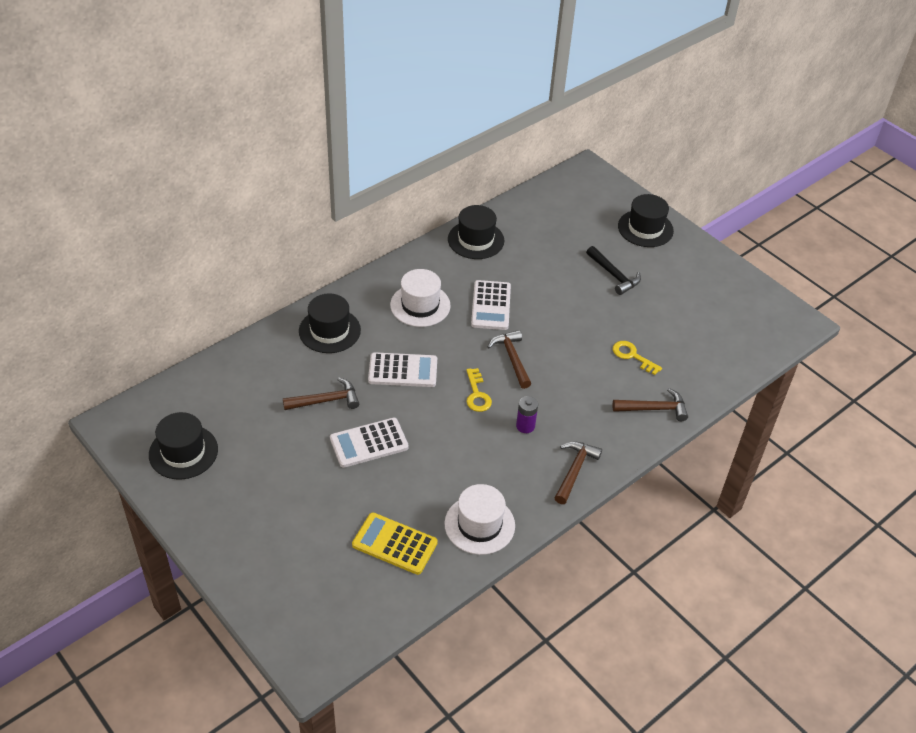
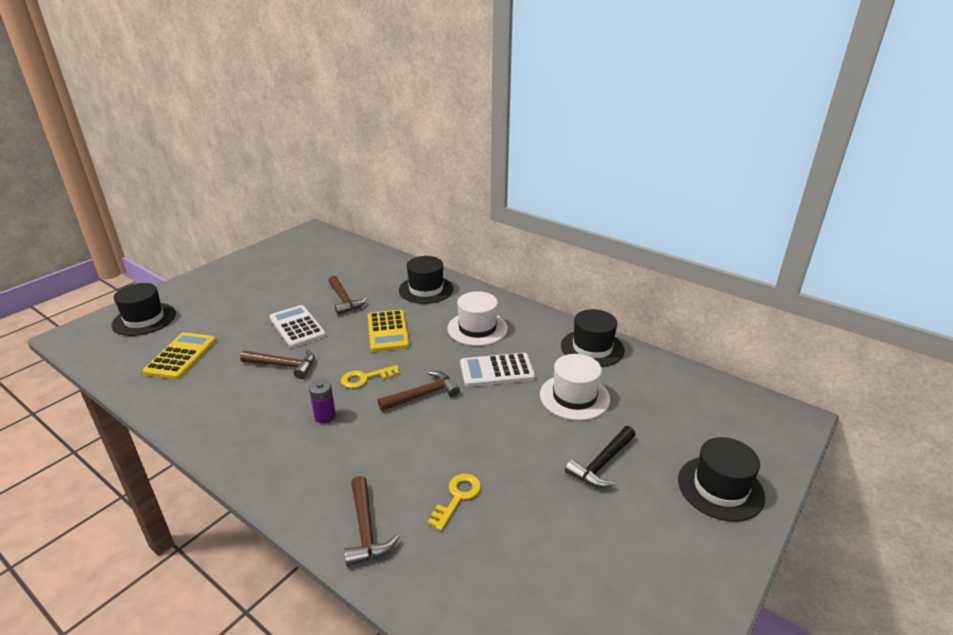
camera: 80 degrees right, 15 degrees down
(183, 452) = (286, 255): black hat -> black hat (144, 319)
(403, 370) = (388, 331): white calculator -> yellow calculator
(479, 524) = (193, 402): white hat -> white hat (574, 397)
(574, 471) = (260, 462): brown hammer -> brown hammer (283, 366)

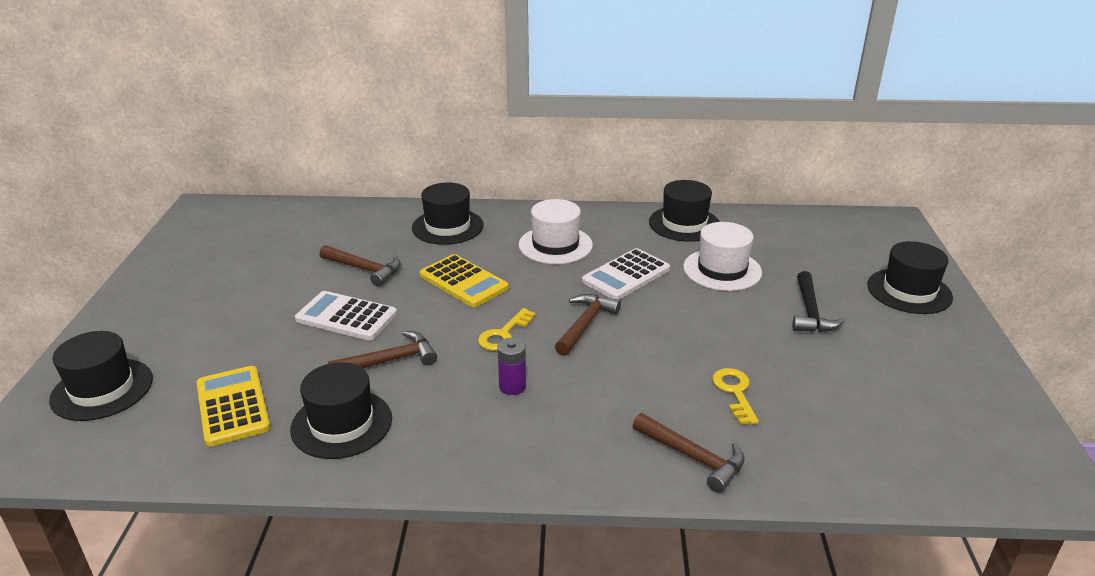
camera: 35 degrees left, 0 degrees up
(212, 393) = (341, 424): none -> black hat

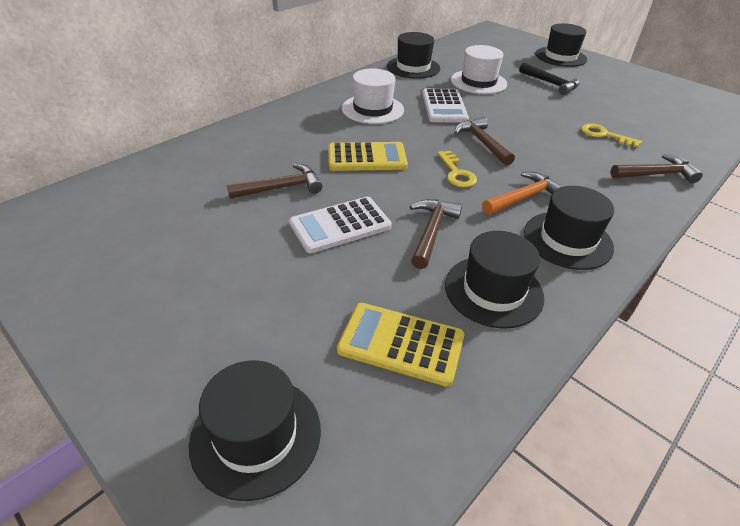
camera: 50 degrees left, 10 degrees up
(447, 227) = (280, 131): black hat -> black hat (567, 240)
(512, 386) = (523, 197): purple battery -> orange hammer

